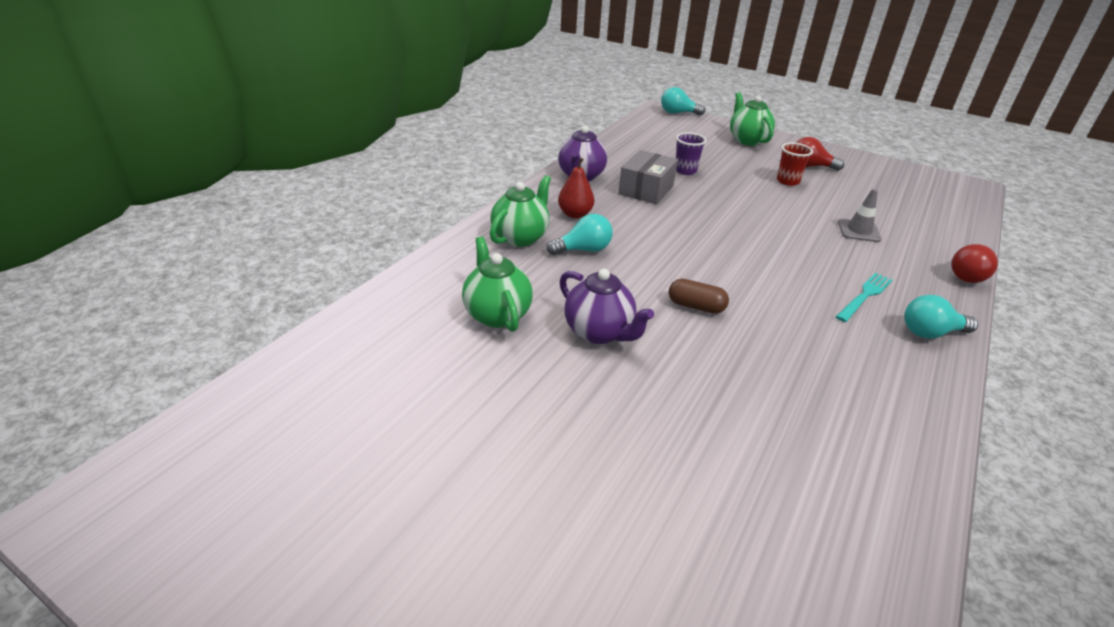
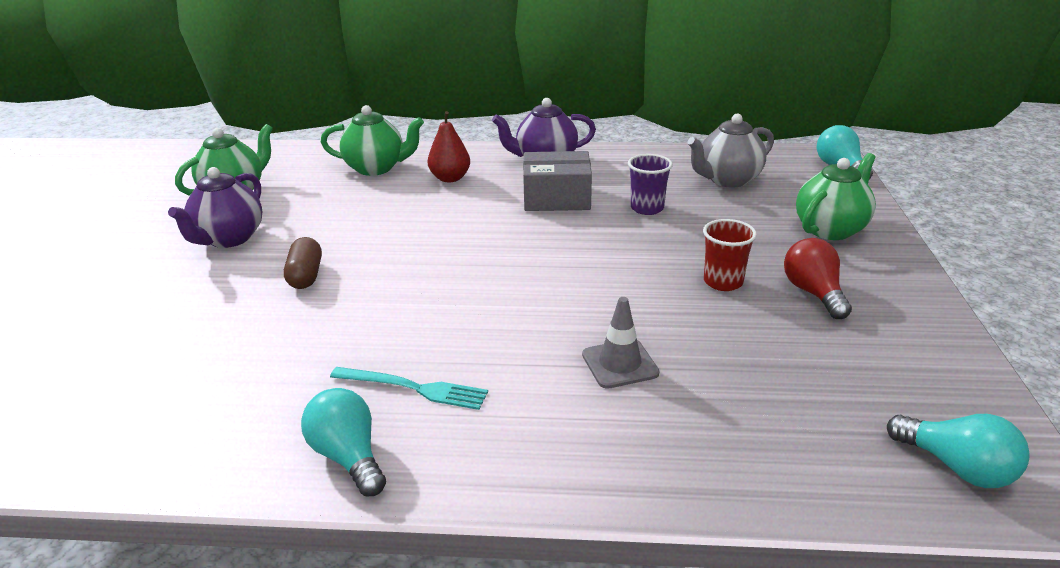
camera: 65 degrees right, 5 degrees down
(583, 250) = (377, 199): turquoise light bulb -> turquoise light bulb (957, 467)
(667, 140) = (727, 180): none -> grey teapot
(966, 275) = (570, 491): red light bulb -> none

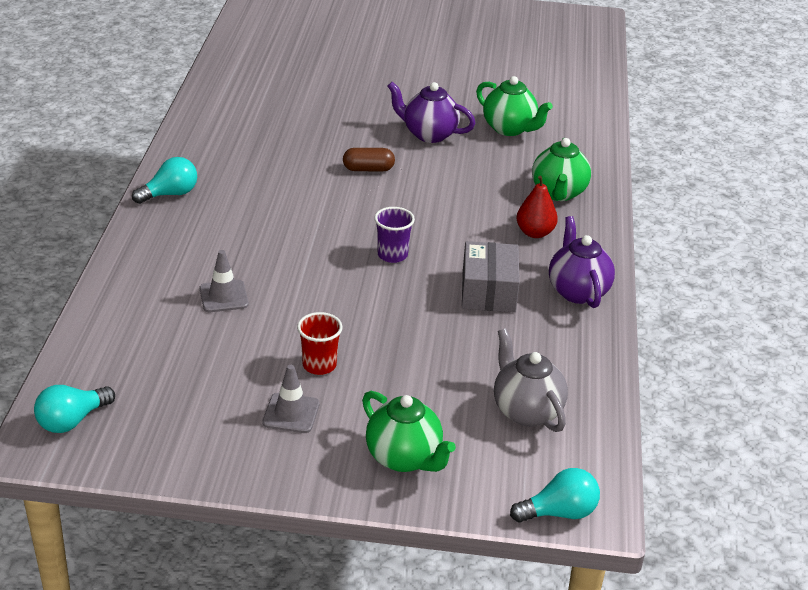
camera: 90 degrees right, 5 degrees up
(413, 388) = (223, 214): turquoise fork -> none
(647, 208) = (462, 343): purple cup -> purple cup (392, 255)
(813, 293) = (291, 413): red light bulb -> grey traffic cone

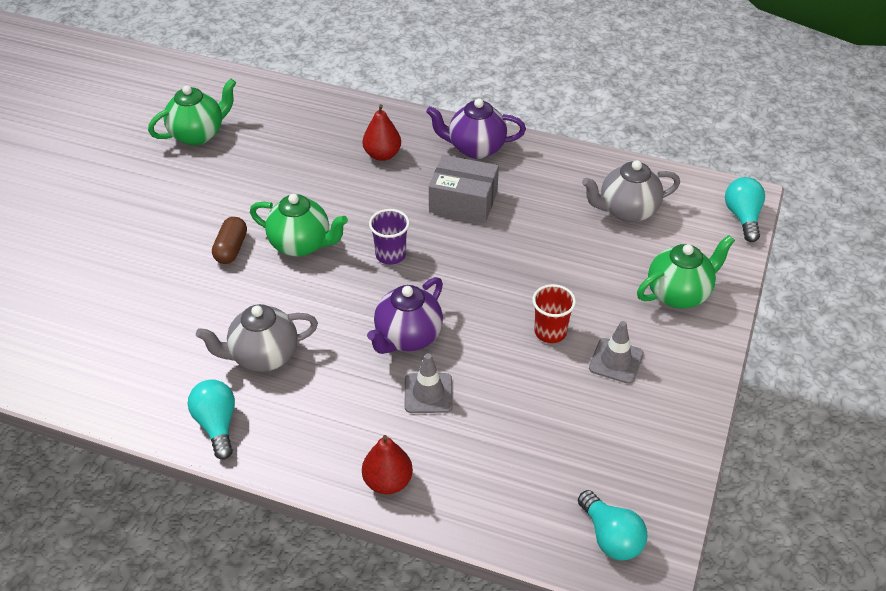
camera: 75 degrees left, 10 degrees up
(122, 285) = (387, 482): none -> red pear
(247, 204) = (263, 356): none -> grey teapot
(429, 134) = (182, 192): purple teapot -> purple teapot (407, 337)
(558, 193) = (323, 127): green teapot -> green teapot (301, 244)

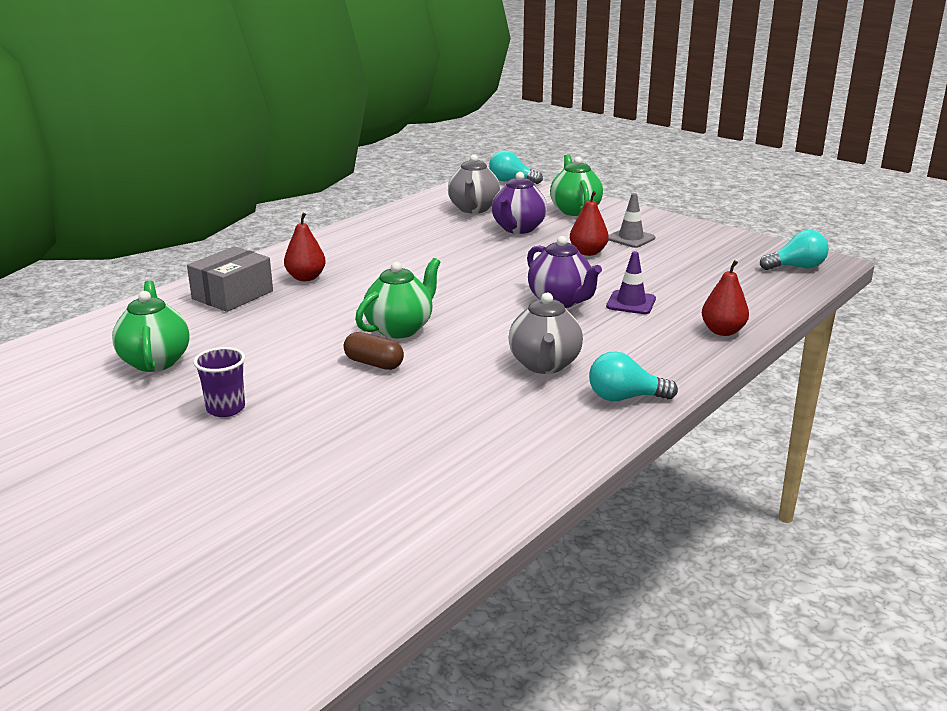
camera: 70 degrees left, 20 degrees down
(390, 255) = (450, 293): purple cup -> purple cup (226, 409)
(428, 393) = (631, 303): grey traffic cone -> purple traffic cone
(463, 201) = (407, 257): grey box -> grey box (232, 295)
(475, 148) = (341, 242): purple teapot -> purple teapot (518, 229)
(550, 332) = (588, 252): red cup -> red pear

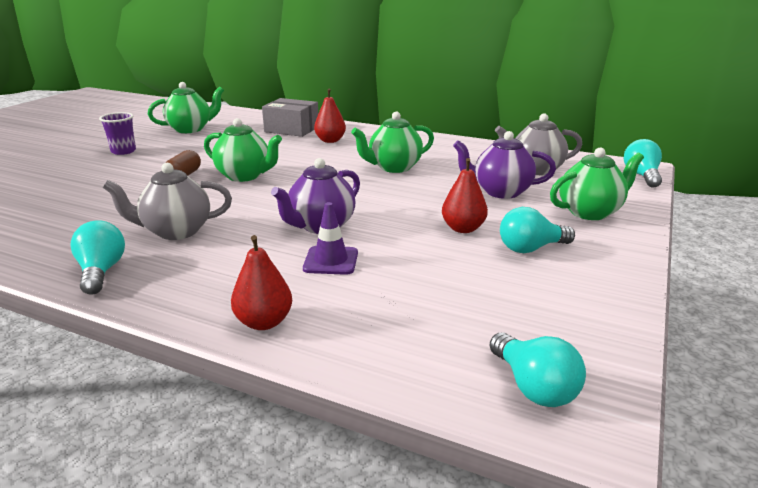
camera: 75 degrees right, 0 degrees up
(427, 258) = (394, 167): none -> green teapot
(630, 238) = (531, 248): grey traffic cone -> turquoise light bulb

